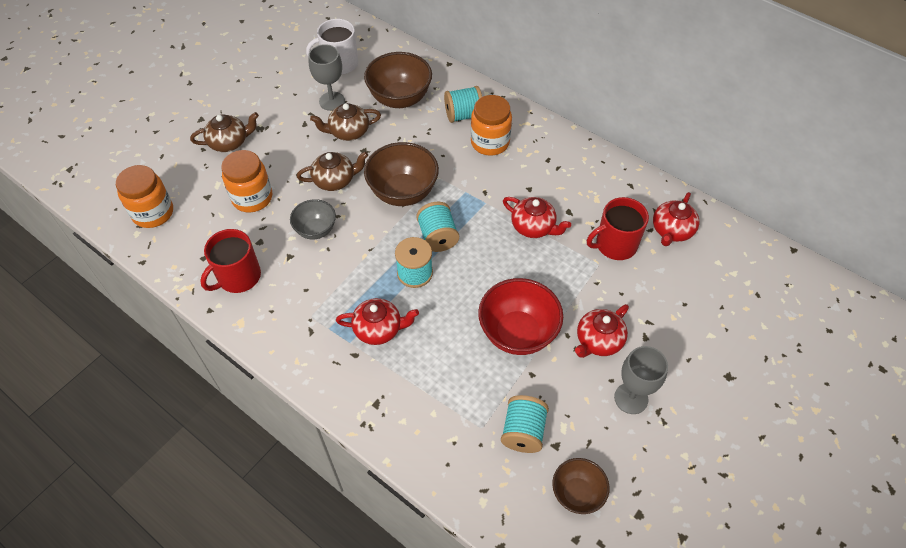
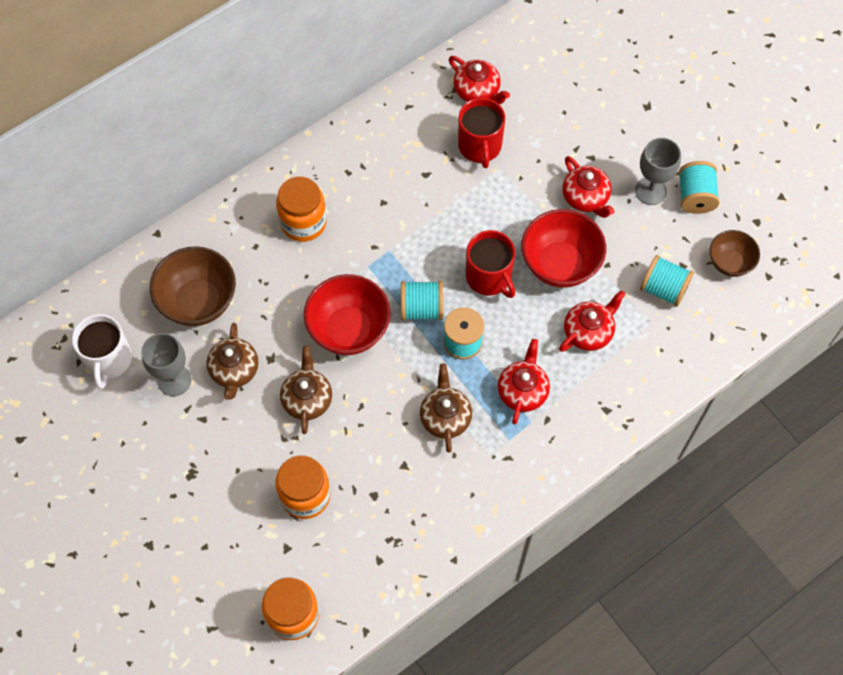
camera: 75 degrees left, 10 degrees up
(229, 142) = (204, 513): brown teapot -> brown teapot (445, 417)
(238, 277) = (417, 524): red mug -> red mug (489, 277)
(316, 230) = (375, 432): grey bowl -> none
(403, 192) = (349, 329): brown bowl -> red bowl
(463, 115) = (251, 239): turquoise spool -> turquoise spool (695, 196)
(533, 227) = (435, 213): red teapot -> red teapot (588, 331)

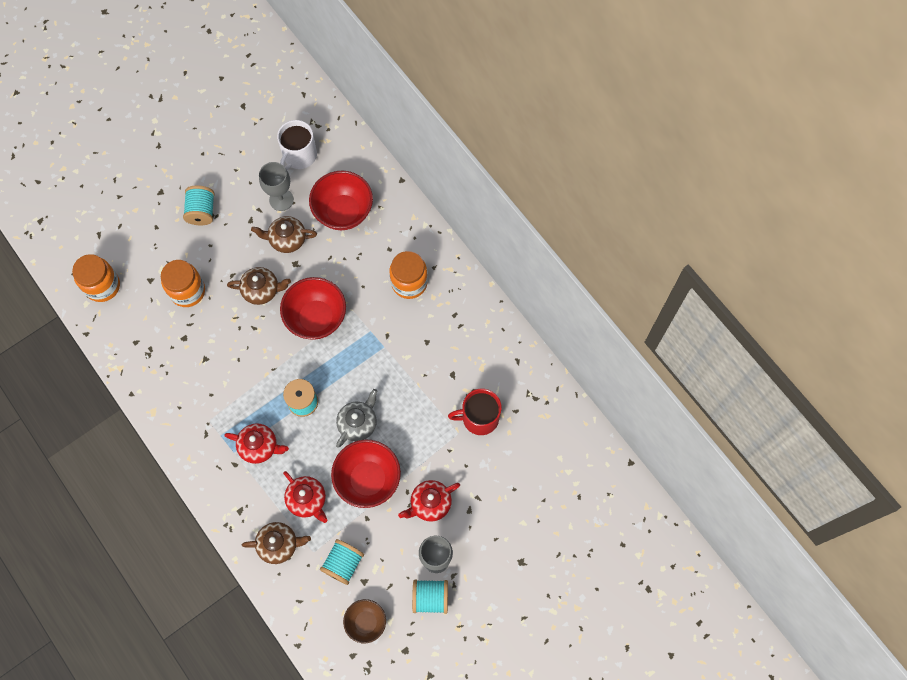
camera: 90 degrees right, 5 degrees up
(108, 360) = (299, 156): white mug -> white mug turned 60 degrees counterclockwise
(198, 302) = (343, 212): brown bowl -> red bowl
(421, 308) = (332, 371): turquoise spool -> turquoise spool (202, 211)
(445, 417) = (241, 388): brown teapot -> brown teapot (279, 544)
(477, 91) = (533, 416): red teapot -> none
(489, 277) = (358, 423): red mug -> grey teapot

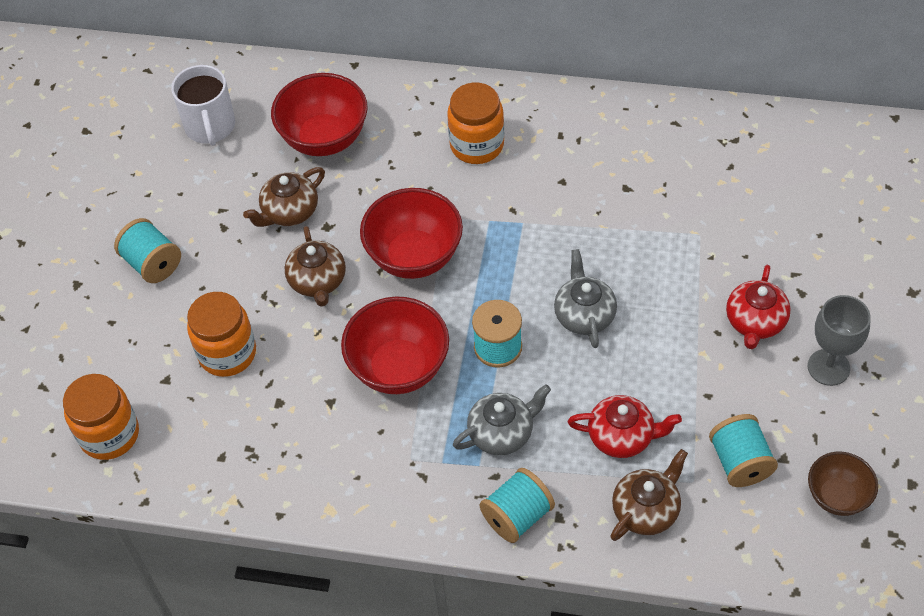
camera: 40 degrees left, 15 degrees down
(259, 446) = (502, 433): red teapot -> grey teapot
(261, 290) = (318, 281): brown teapot -> brown teapot turned 120 degrees clockwise
(281, 200) = (237, 181): grey goblet -> none
(368, 479) = (662, 358): red bowl -> red bowl (399, 368)
(430, 597) = (870, 408): turquoise spool -> turquoise spool (517, 516)
(479, 418) = (703, 203): red mug -> none

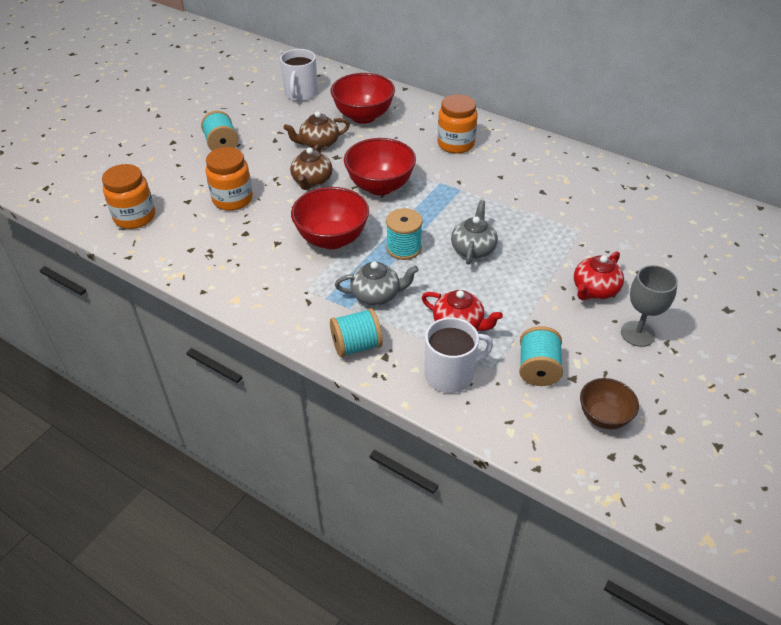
camera: 20 degrees right, 10 degrees down
(646, 510) = (450, 374): brown teapot -> white mug

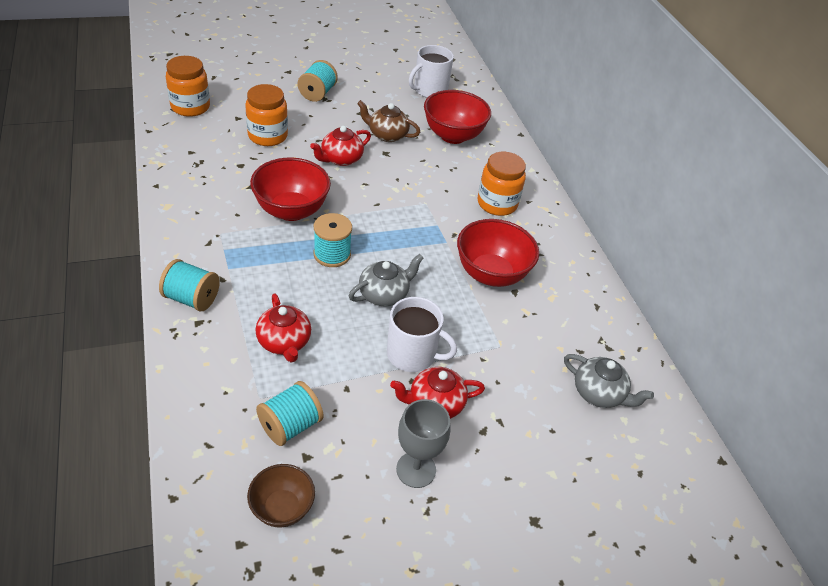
camera: 35 degrees right, 0 degrees up
(312, 181) = (341, 159): brown teapot -> red teapot
(376, 295) = (260, 274): grey teapot -> grey teapot (599, 393)
(380, 186) = (385, 196): red bowl -> red bowl (491, 274)
(450, 374) = (222, 373): white mug -> white mug (413, 354)

